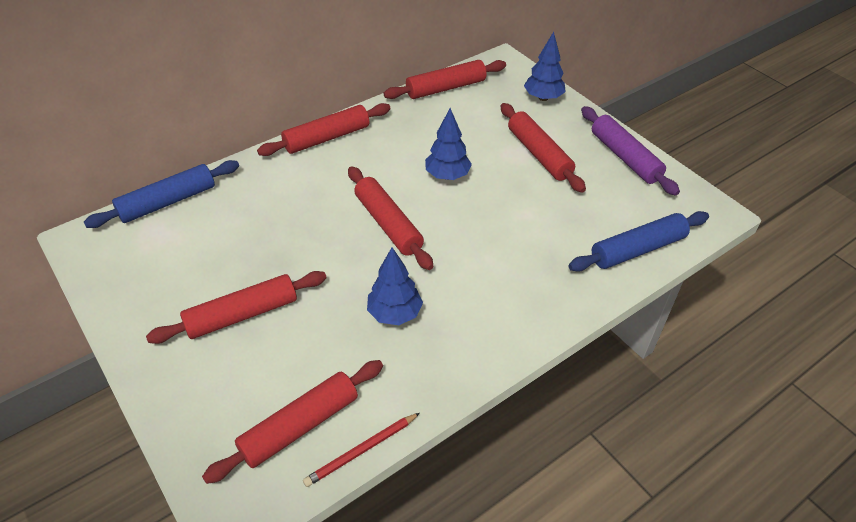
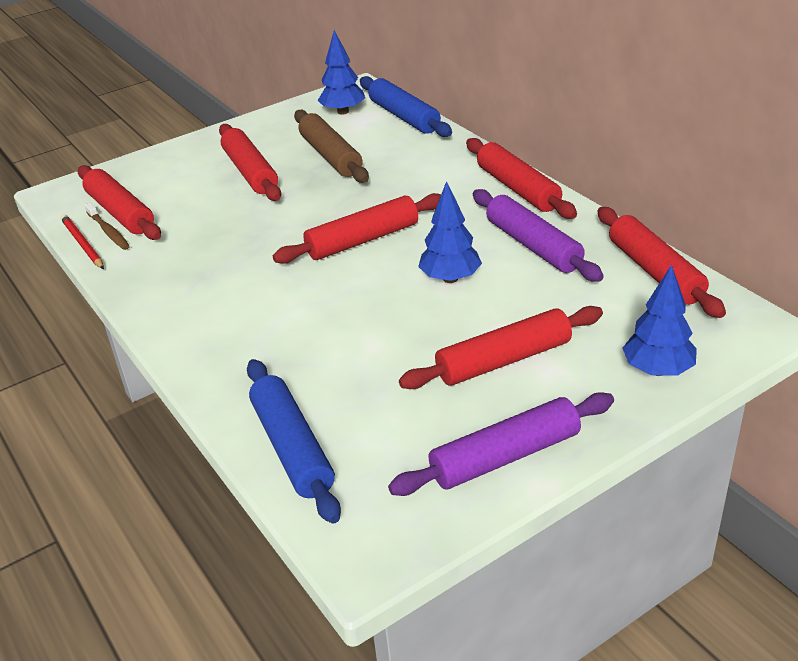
camera: 95 degrees right, 10 degrees down
(230, 252) = (330, 156): none -> brown rolling pin
(338, 430) = (108, 231): none -> brown toothbrush
(395, 313) = (229, 252): blue tree -> blue tree (343, 112)
(409, 135) = (533, 246): none -> purple rolling pin

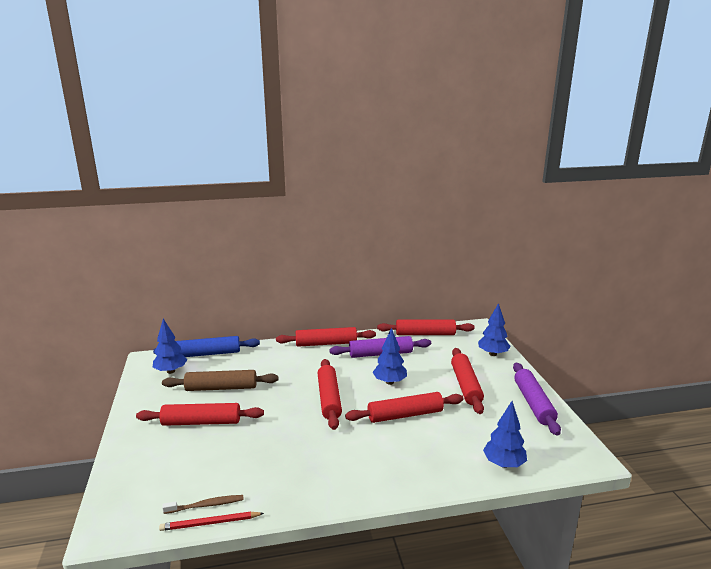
camera: 70 degrees left, 15 degrees down
(120, 213) = (184, 495): red rolling pin -> red rolling pin (405, 415)
(293, 448) = (503, 464): blue rolling pin -> blue tree

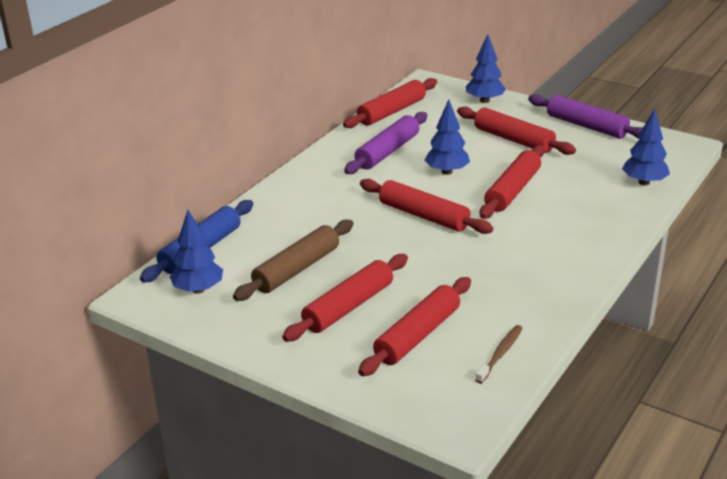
camera: 45 degrees left, 10 degrees up
(210, 523) = (530, 361): red pencil -> none
(326, 343) = (313, 170): red rolling pin -> red rolling pin (418, 335)

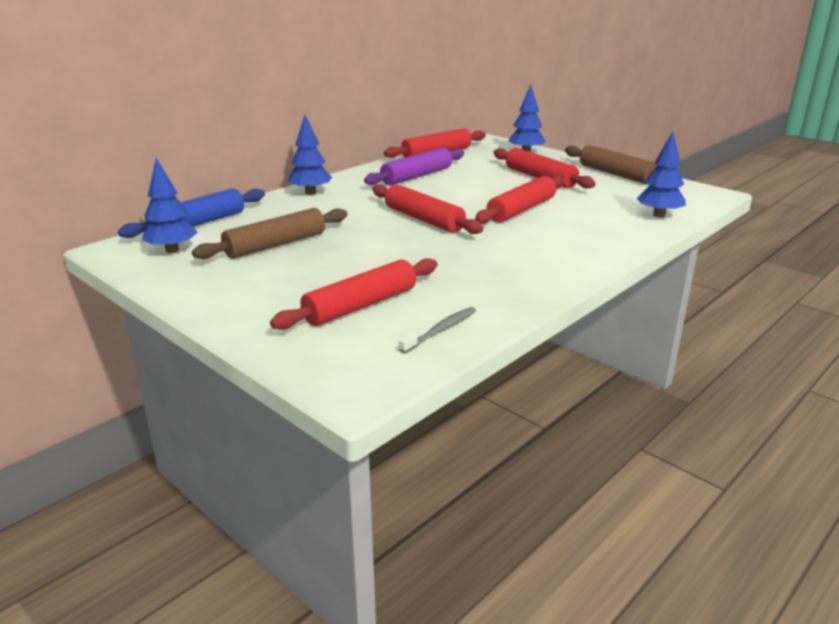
camera: 10 degrees right, 5 degrees down
(348, 306) = (305, 276): red rolling pin -> none
(447, 171) = (464, 193): blue tree -> blue tree (310, 192)
(500, 354) = (440, 330): brown toothbrush -> grey toothbrush
(586, 126) = (615, 174): purple rolling pin -> brown rolling pin

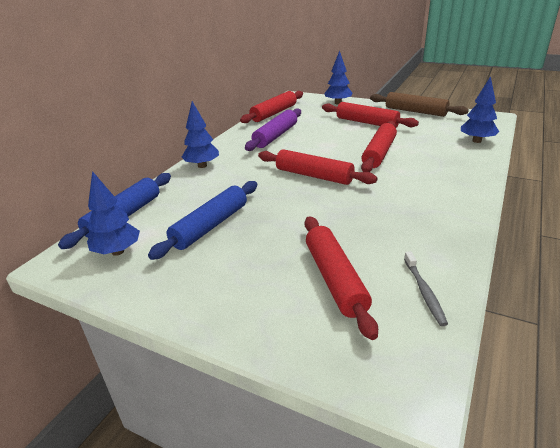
camera: 15 degrees left, 5 degrees up
(275, 245) = (210, 226): brown rolling pin -> blue rolling pin
(361, 306) = (335, 279): red rolling pin -> red rolling pin turned 45 degrees counterclockwise
(440, 330) = (424, 291): grey toothbrush -> grey toothbrush turned 150 degrees clockwise

